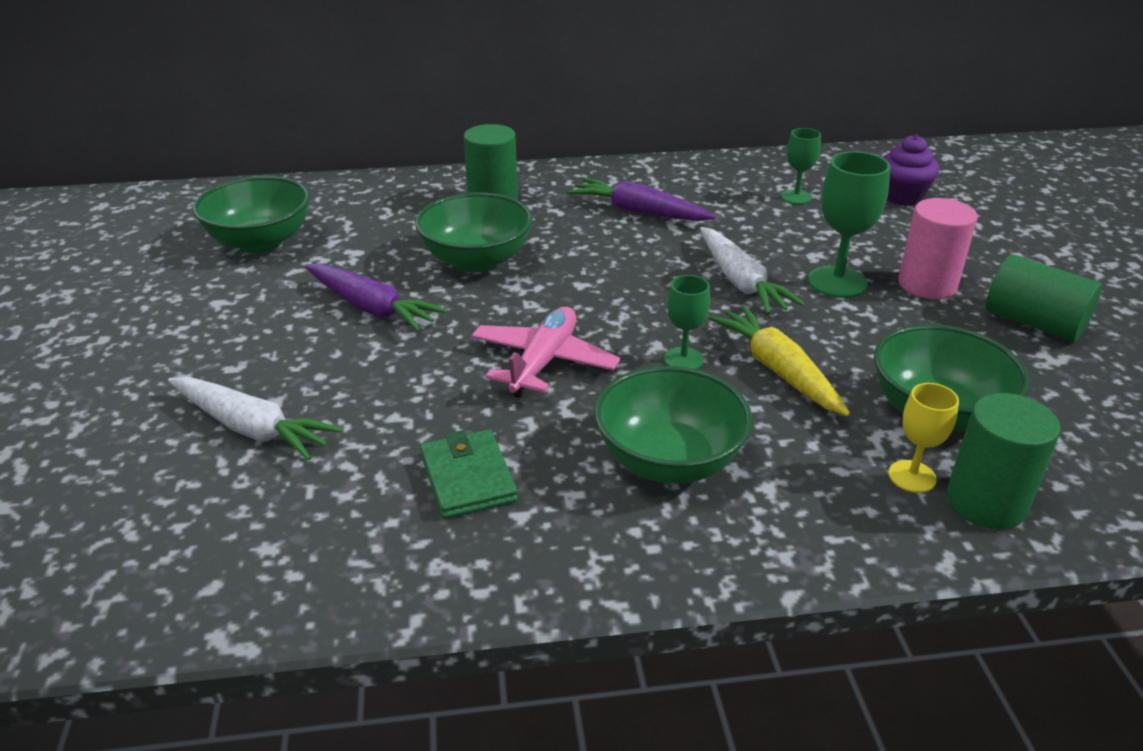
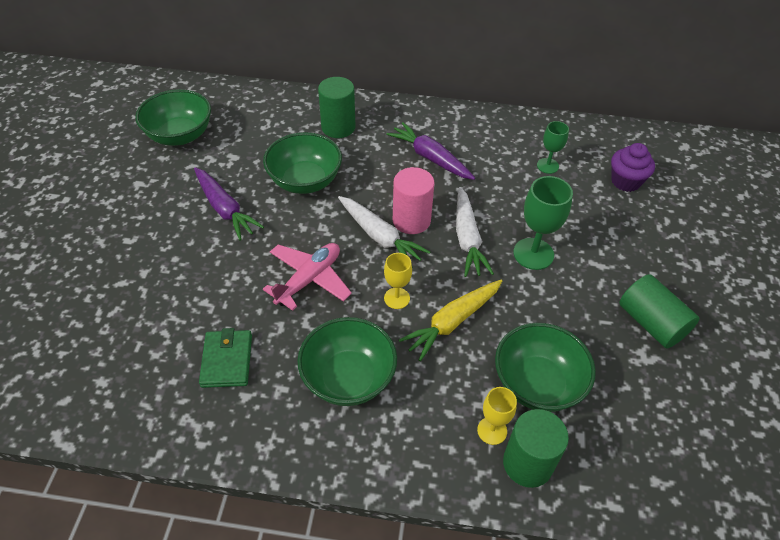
camera: 15 degrees right, 15 degrees up
(252, 428) = (123, 291): white carrot -> white carrot (380, 236)
(683, 359) = (397, 298): green goblet -> yellow goblet
(778, 370) = (452, 322): yellow carrot -> yellow carrot turned 120 degrees counterclockwise
(927, 284) = (595, 270): pink cylinder -> pink cylinder (411, 220)

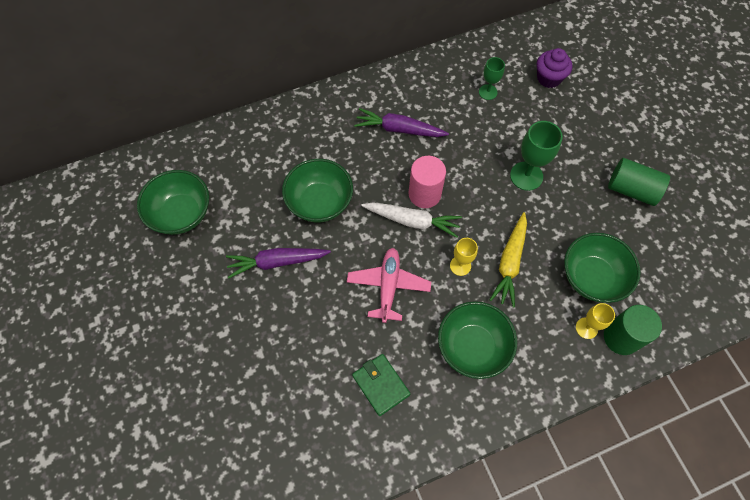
camera: 30 degrees left, 15 degrees up
(225, 209) = (277, 262): purple carrot -> purple carrot turned 150 degrees clockwise
(338, 127) = (307, 137): green cylinder -> none
(467, 239) = (474, 188): white carrot -> none

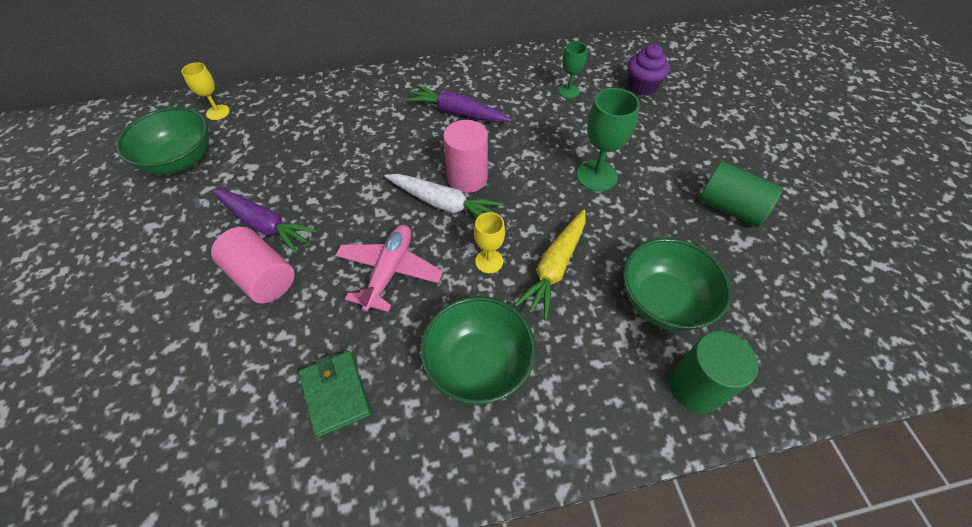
camera: 10 degrees right, 10 degrees down
(277, 262) = (264, 224): purple carrot -> purple carrot turned 150 degrees counterclockwise
(293, 307) = (262, 277): none -> pink cylinder
(320, 202) = (341, 170): green bowl -> none
(586, 328) = (646, 366): yellow goblet -> yellow goblet (218, 112)

